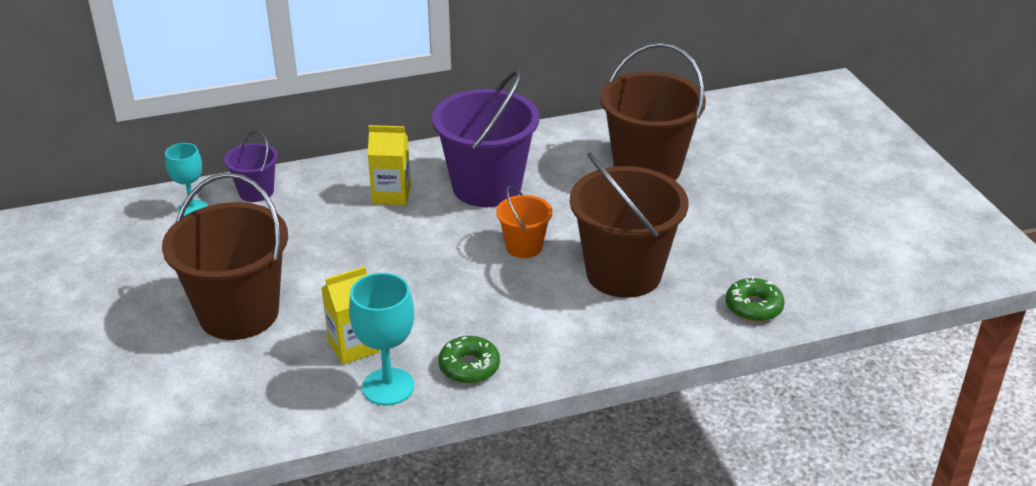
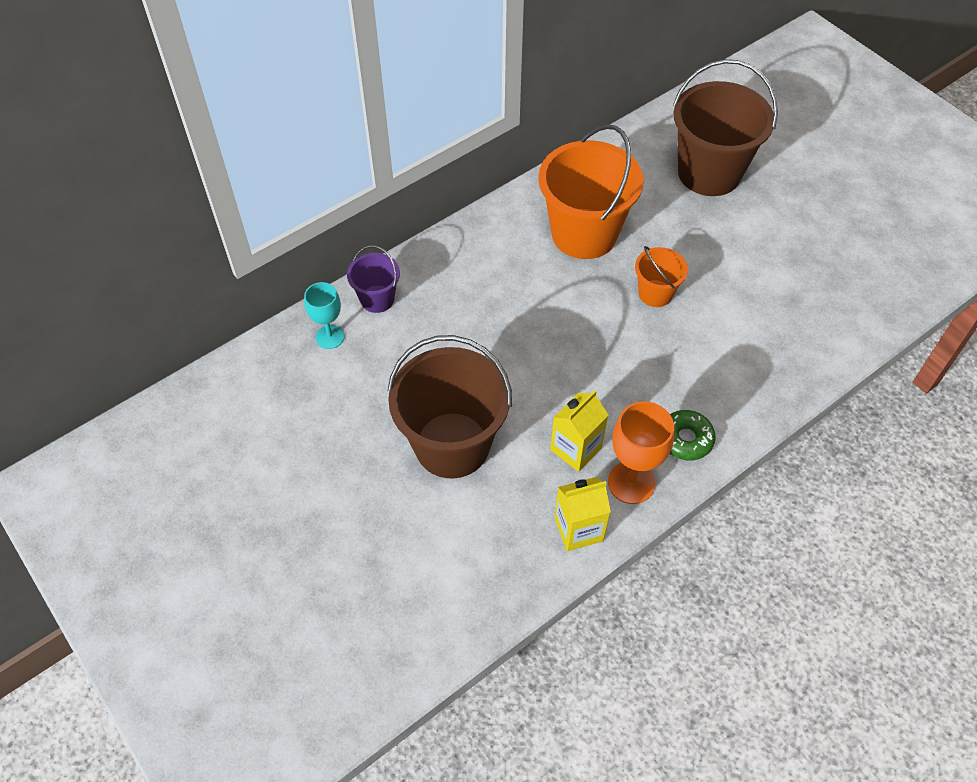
camera: 20 degrees left, 20 degrees up
(388, 387) = (631, 482): turquoise goblet -> orange goblet
(391, 195) = (504, 267): yellow carton -> yellow carton (578, 529)
(487, 187) = (584, 234): purple bucket -> orange bucket
(623, 273) = (754, 298): brown bucket -> none
(753, 307) = (875, 303): green donut -> none

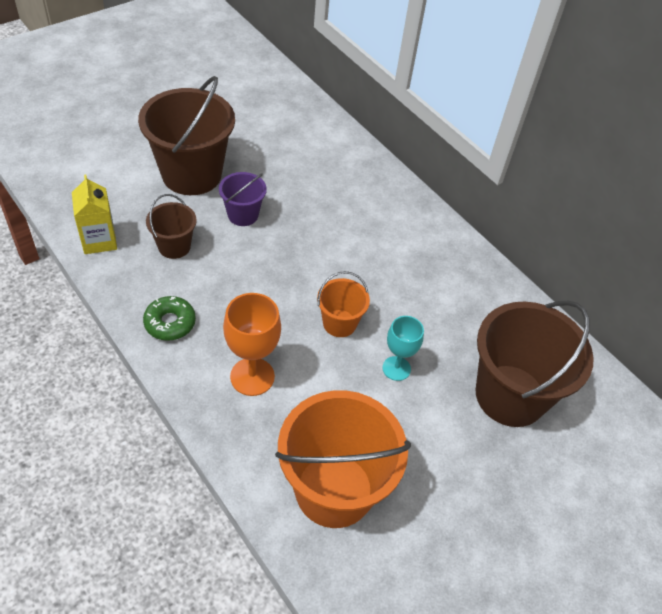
camera: 85 degrees right, 5 degrees down
(330, 337) = (300, 115): turquoise goblet -> turquoise goblet (396, 368)
(377, 299) = (336, 140): purple bucket -> purple bucket (243, 215)
(576, 449) = (174, 246): yellow carton -> brown bucket
(584, 234) = (413, 277): orange bucket -> orange bucket (334, 490)
(631, 482) = (134, 279): orange goblet -> orange goblet (252, 376)

